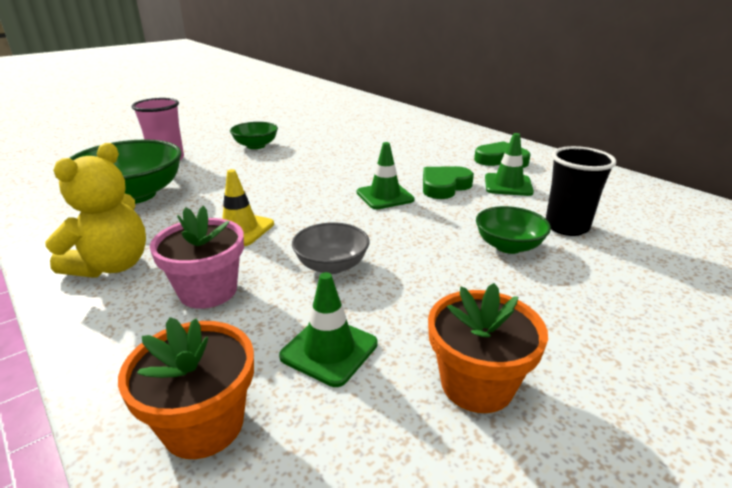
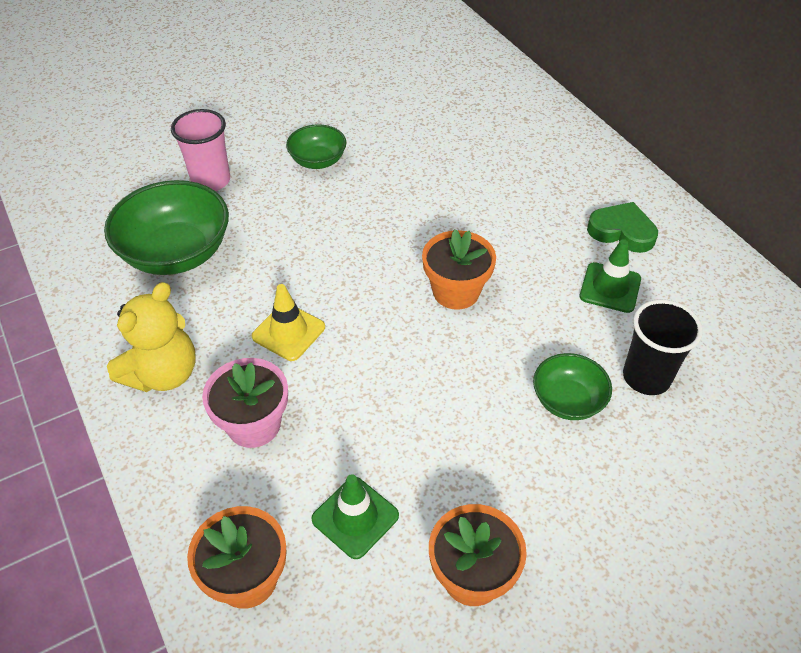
camera: 10 degrees right, 20 degrees up
(331, 265) = (375, 405): grey bowl -> none
(385, 196) = (456, 291): green traffic cone -> orange flower pot
(444, 186) = (531, 281): green heart -> none

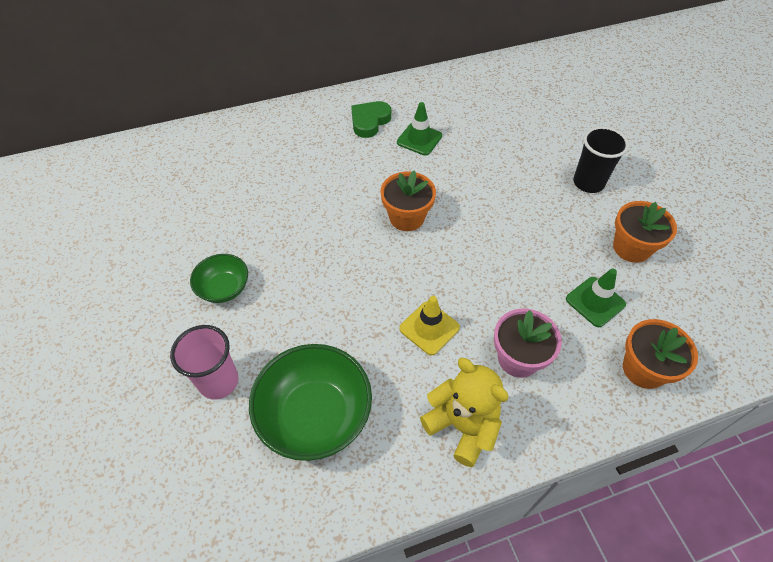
camera: 80 degrees left, 5 degrees up
(567, 400) = (508, 179): green bowl -> none
(646, 377) = (494, 141): black cup -> black cup (588, 183)

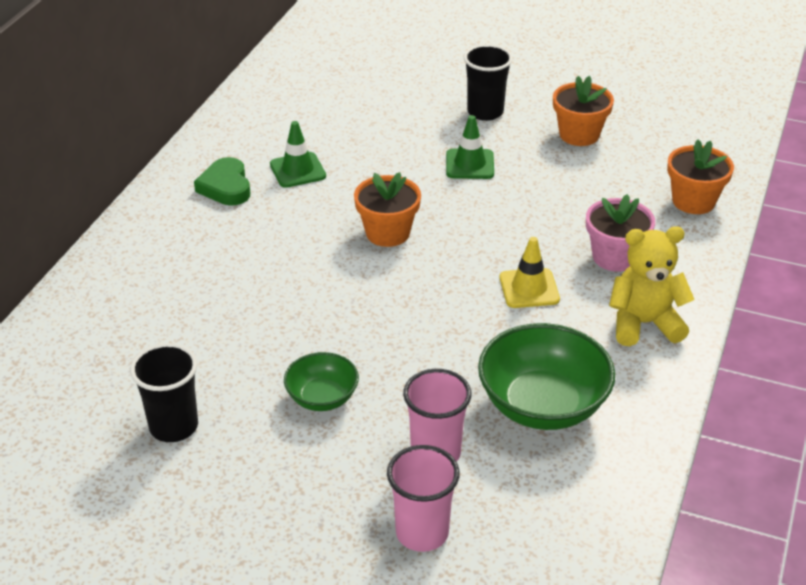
camera: 50 degrees left, 15 degrees down
(139, 423) = (422, 533): none -> pink cup
(147, 238) = (174, 426): none -> black cup
(595, 302) = (608, 185): green traffic cone -> green traffic cone (470, 164)

